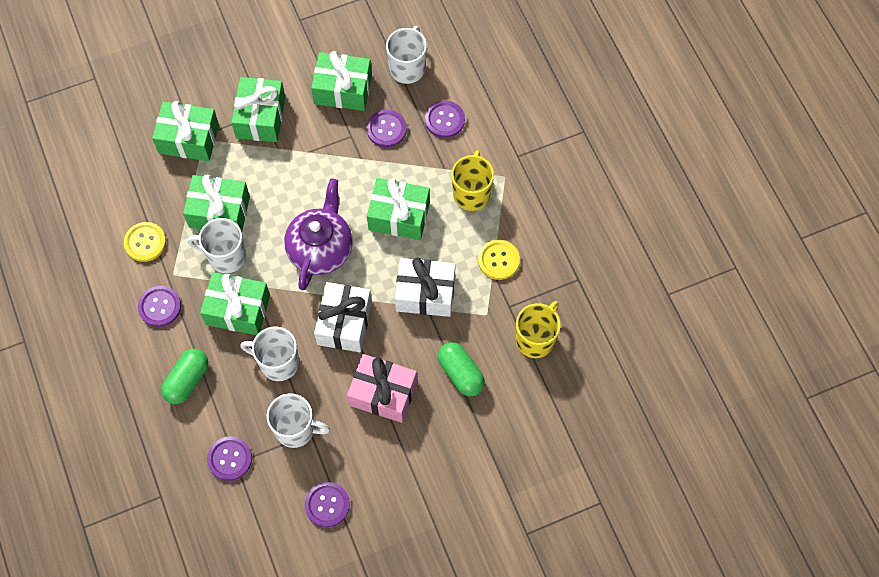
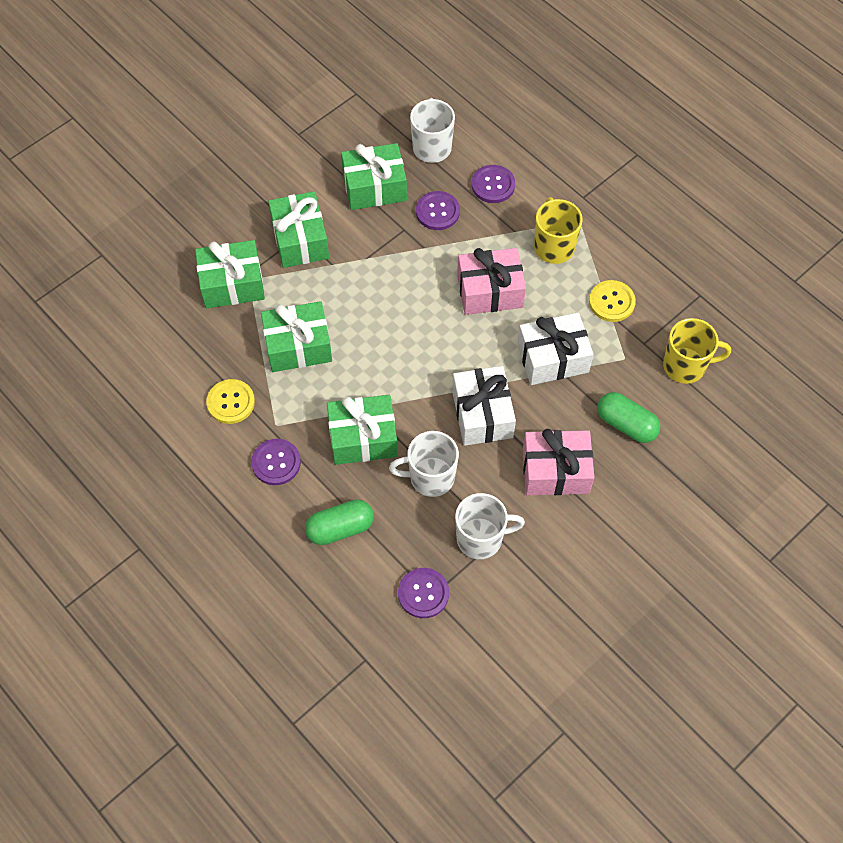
camera: 20 degrees left, 5 degrees down
(187, 380) = (340, 528): green capsule -> green capsule turned 60 degrees clockwise
(226, 256) = (325, 388): white mug -> none
(321, 249) = (423, 349): purple teapot -> none
(327, 505) = (550, 604): purple button -> none
(399, 216) = (490, 291): green gift -> pink gift
(535, 339) = (685, 366): yellow mug -> yellow mug turned 75 degrees clockwise

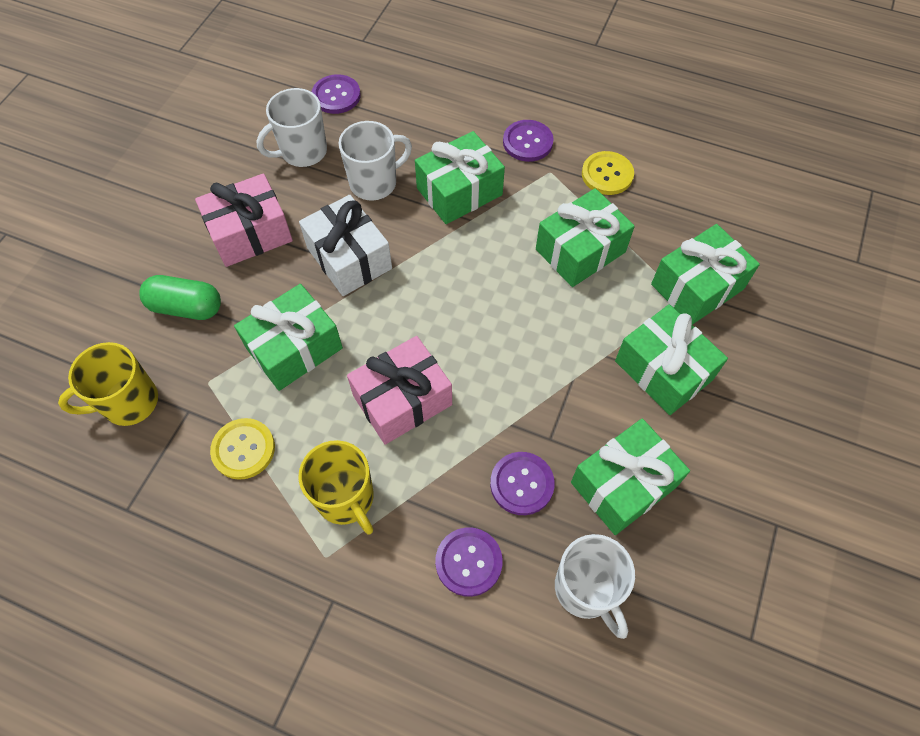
camera: 155 degrees right, 0 degrees up
(340, 528) = (436, 115): green capsule -> none
(552, 358) = (294, 348): white gift -> green gift

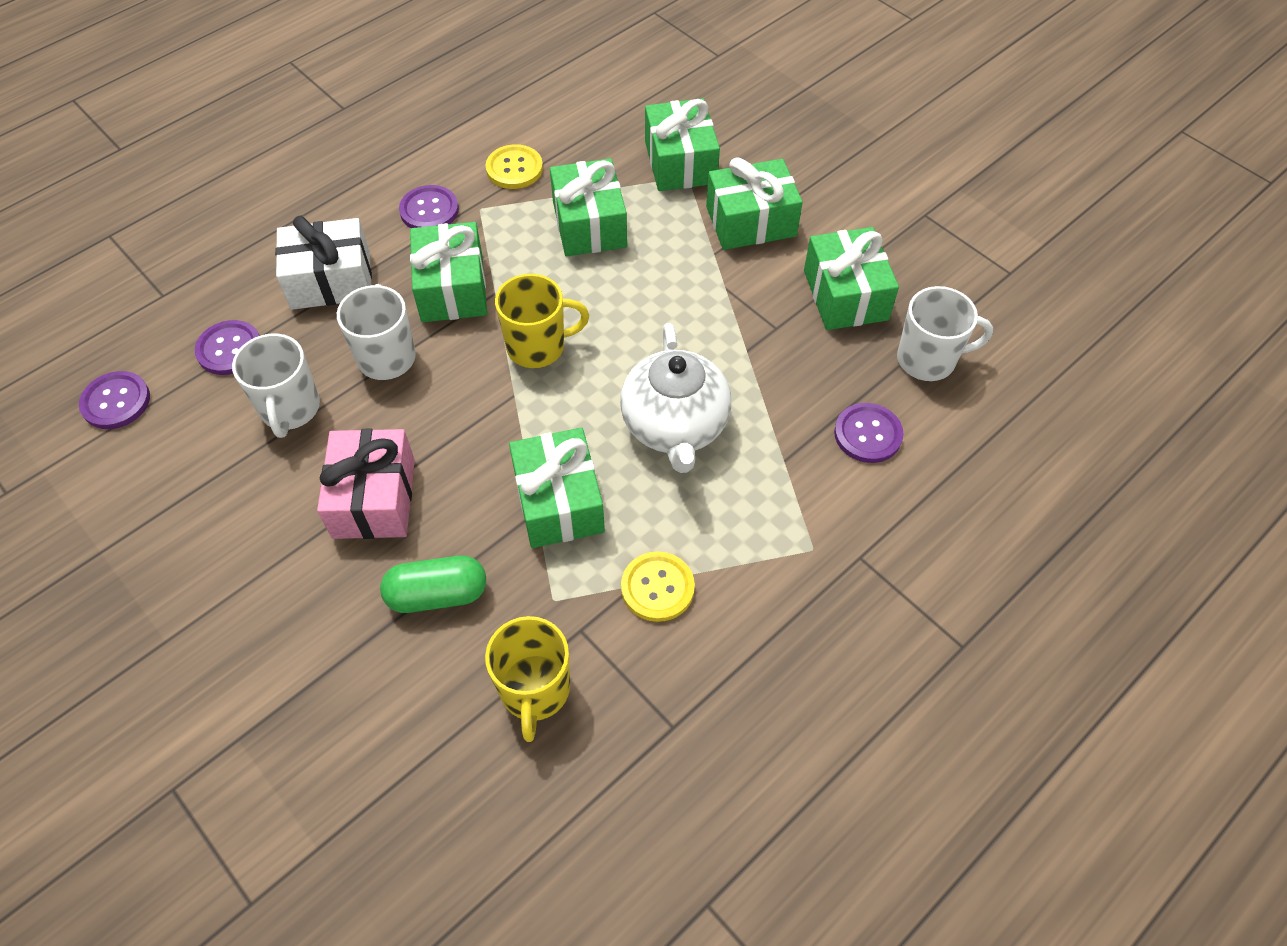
camera: 65 degrees left, 5 degrees down
(186, 307) = (437, 594): green capsule -> green capsule turned 45 degrees clockwise
(346, 499) = (759, 511): yellow mug -> yellow mug (538, 347)
(349, 258) = (473, 414): white gift -> white gift (331, 280)
(402, 400) = (675, 426): pink gift -> white teapot
(522, 484) = (810, 366): purple button -> purple button (116, 402)

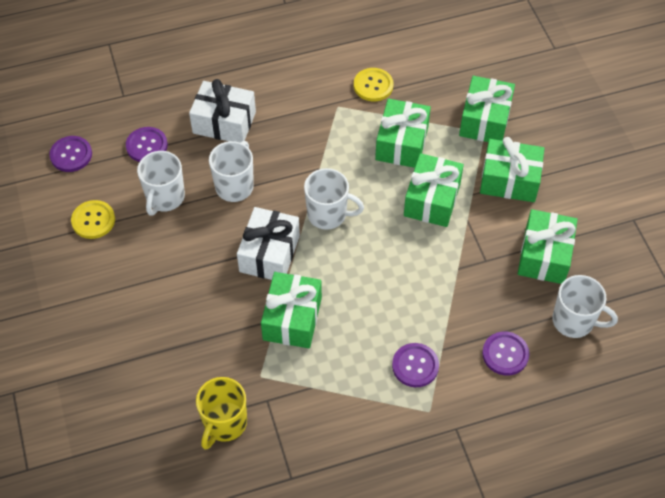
camera: 25 degrees right, 0 degrees up
(374, 498) = (188, 272): pink gift -> none
(429, 210) = (305, 96): purple button -> purple button (415, 366)
(437, 594) = (197, 345): green capsule -> none
(452, 288) = (294, 155): green gift -> green gift (432, 199)
(481, 427) = (269, 253): none -> white gift
(538, 347) = (328, 214): yellow mug -> white mug
(657, 587) = (323, 394): yellow button -> yellow button (93, 220)
(675, 426) = (386, 300): white teapot -> none

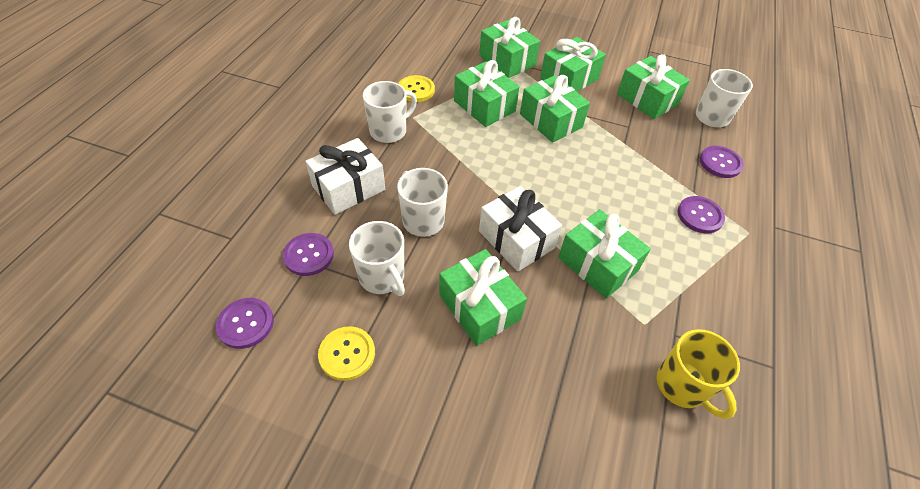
camera: 55 degrees left, 5 degrees down
(188, 268) = (479, 307): none -> green gift
(328, 214) = (511, 181): white mug -> white mug (389, 131)

